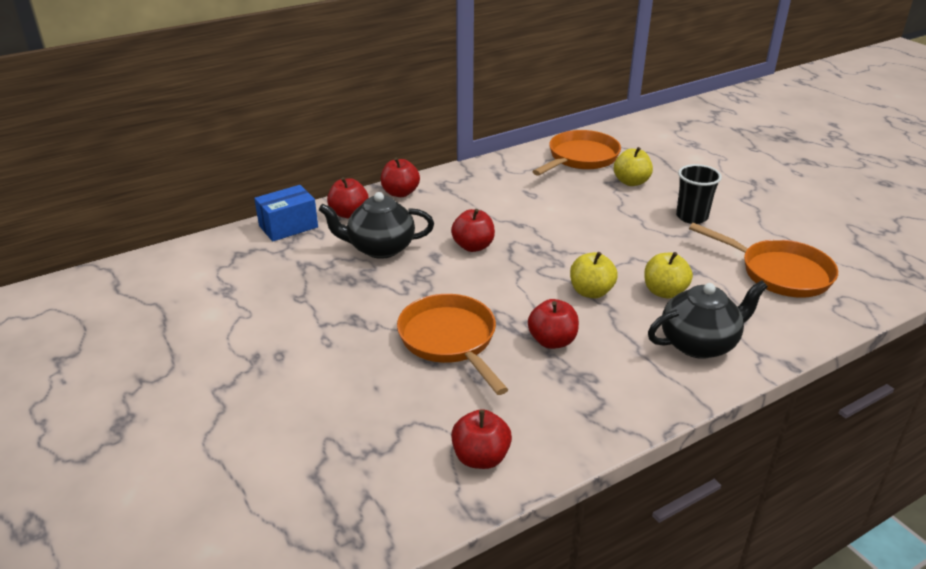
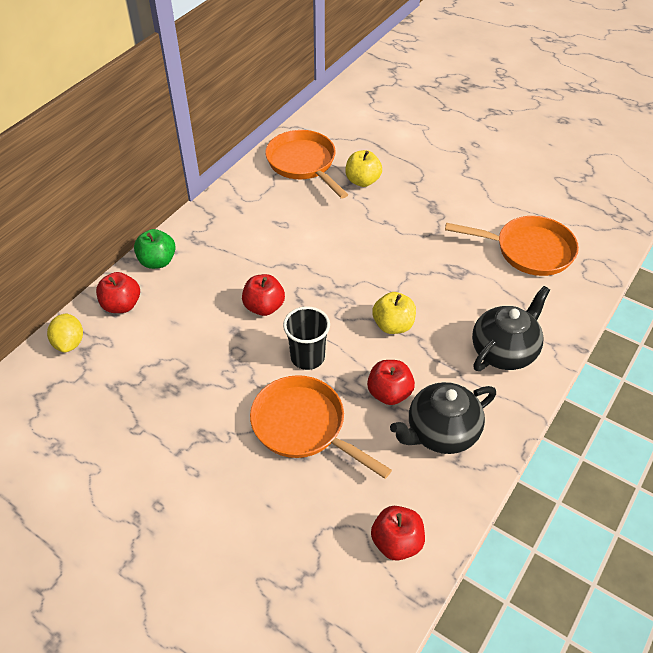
camera: 25 degrees left, 15 degrees up
(288, 226) = (69, 343): blue box -> yellow lemon
(380, 248) = (178, 339): black teapot -> black teapot (441, 432)
(400, 193) = (157, 261): red apple -> green apple
(580, 158) = (303, 163): orange pan -> orange pan turned 45 degrees counterclockwise
(664, 292) = (451, 303): yellow apple -> none
(691, 217) = (432, 208): black cup -> black cup (307, 357)

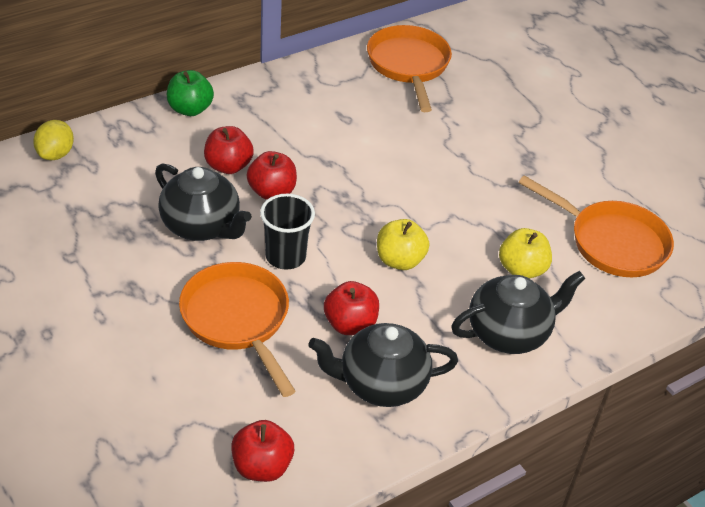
camera: 20 degrees right, 5 degrees down
(121, 305) = (128, 138): red apple -> red apple (228, 166)
(227, 358) = (201, 226): none -> black teapot
(362, 181) = (464, 105): yellow apple -> yellow apple (521, 269)

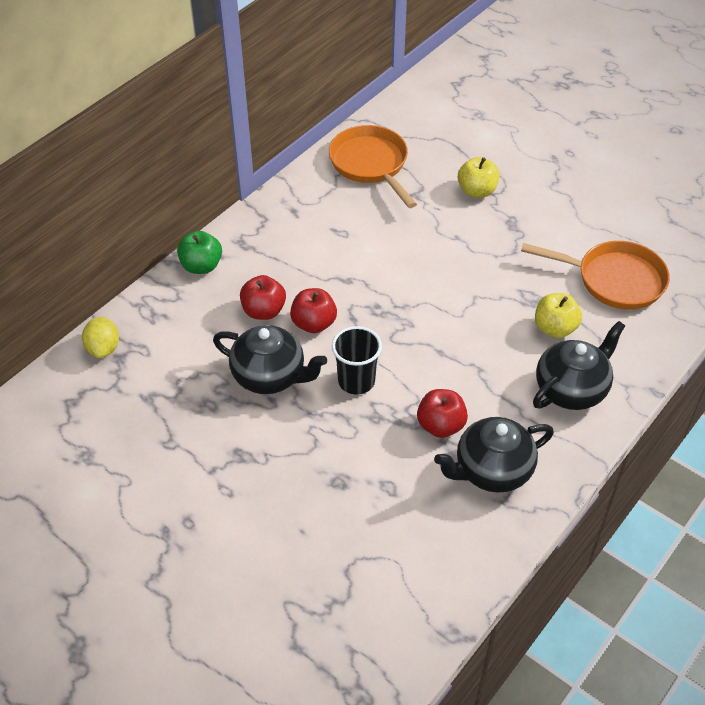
camera: 15 degrees left, 5 degrees up
(238, 320) = (345, 453): orange pan -> none
(262, 466) = (432, 578): red apple -> none
(399, 260) = (452, 353): yellow apple -> yellow apple (477, 191)

